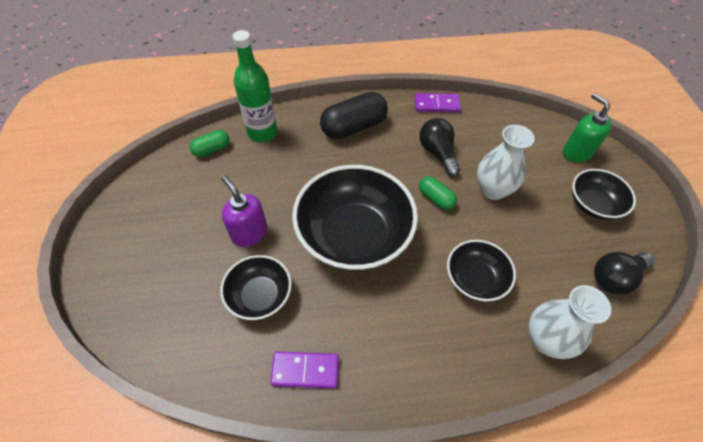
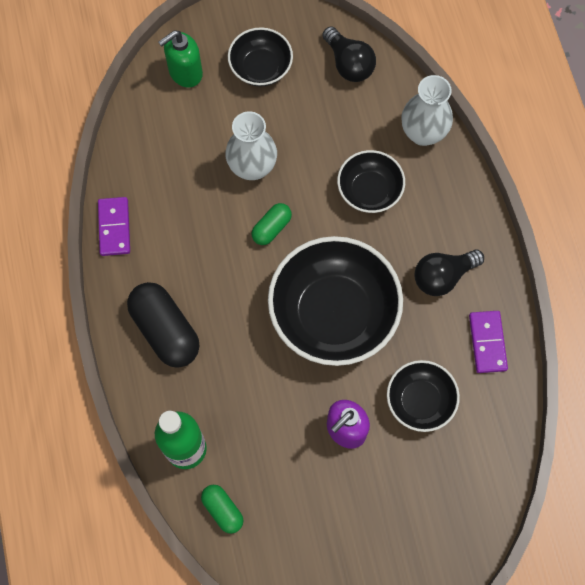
camera: 95 degrees left, 15 degrees up
(437, 153) = (201, 226): black light bulb -> black light bulb (443, 276)

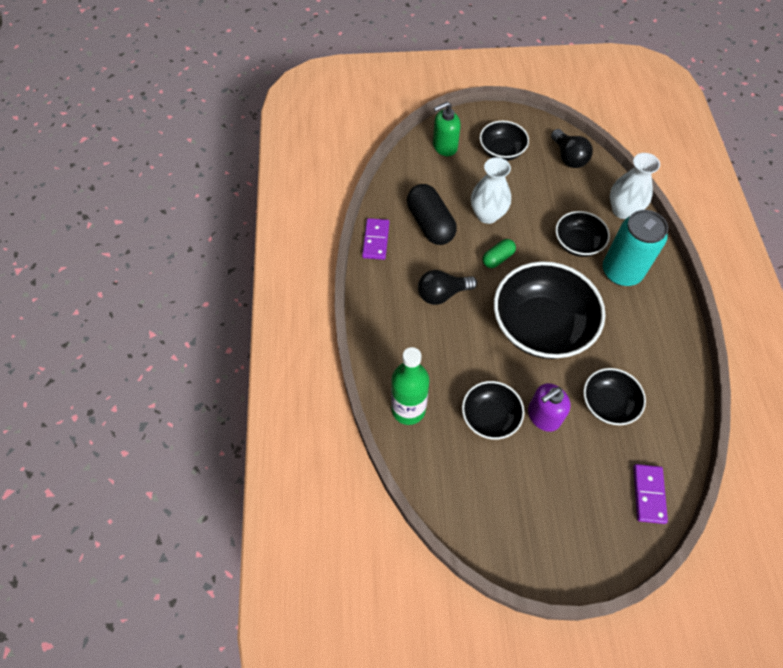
camera: 10 degrees right, 10 degrees down
(165, 330) = (404, 318): black capsule -> black capsule (430, 224)
(223, 510) = (432, 463): green capsule -> none
(283, 441) = (490, 417): none -> black bowl
(426, 222) = (621, 272): none -> turquoise can
(443, 276) = (633, 313): black light bulb -> black light bulb (442, 294)
(487, 342) = (667, 368): purple domino -> purple domino (648, 494)

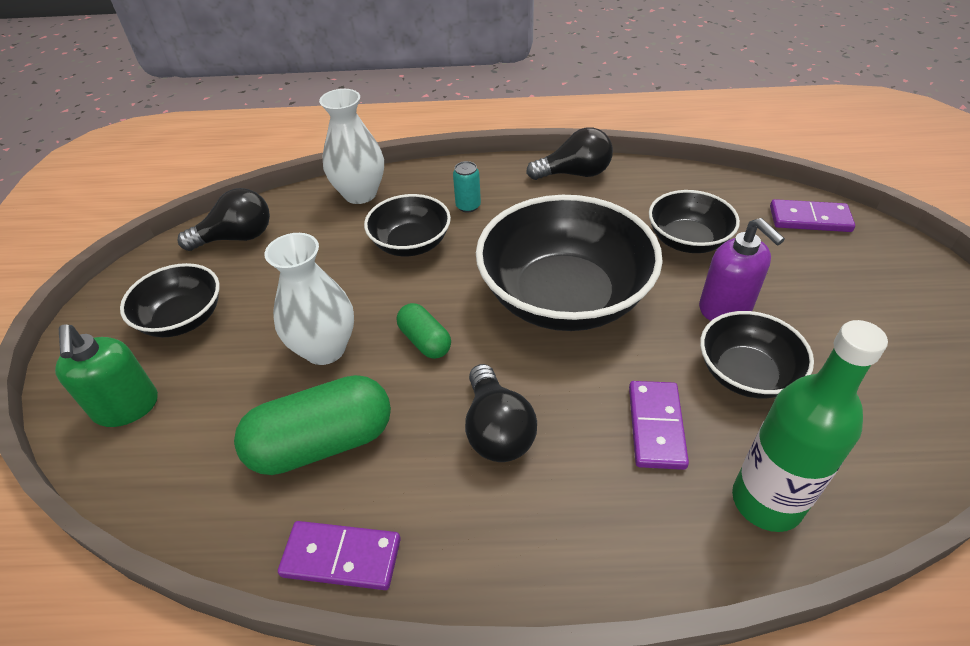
camera: 85 degrees left, 15 degrees down
(430, 224) = (322, 443): black capsule -> green capsule
(449, 366) = (656, 426): none -> purple domino
(621, 272) = (468, 206): turquoise can -> turquoise can, size x0.41
(674, 337) = (574, 174): none -> black light bulb

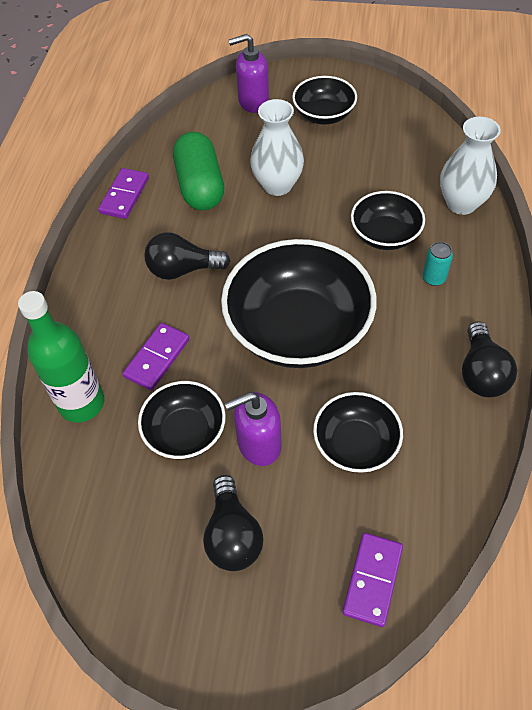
camera: 100 degrees right, 10 degrees up
(127, 407) = (253, 102): green soap dispenser -> purple soap dispenser
(237, 237) = (409, 132): black light bulb -> black light bulb (233, 535)
(425, 341) = (271, 238): green capsule -> none
(656, 426) = (157, 358): purple domino -> purple domino turned 75 degrees counterclockwise

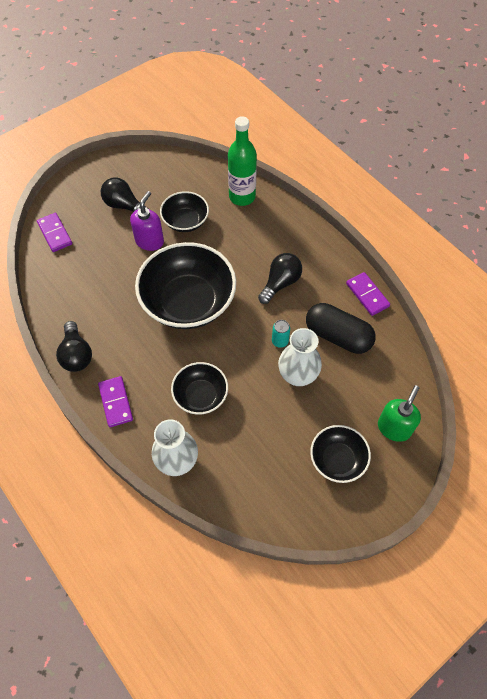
camera: 130 degrees right, 5 degrees up
(157, 358) = (236, 237): purple domino -> purple domino (115, 402)
(200, 186) = (338, 336): green capsule -> black capsule
(253, 102) = (394, 428): purple soap dispenser -> green soap dispenser
(355, 444) = (108, 274): black bowl -> none
(434, 278) = (147, 390): turquoise can -> turquoise can (280, 341)
(481, 373) = (76, 354): black light bulb -> black light bulb turned 150 degrees counterclockwise

